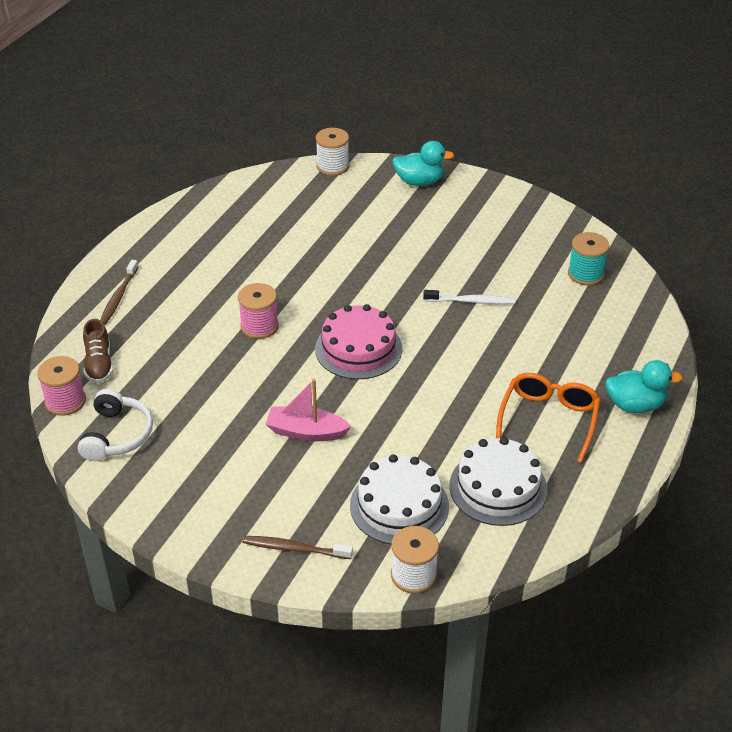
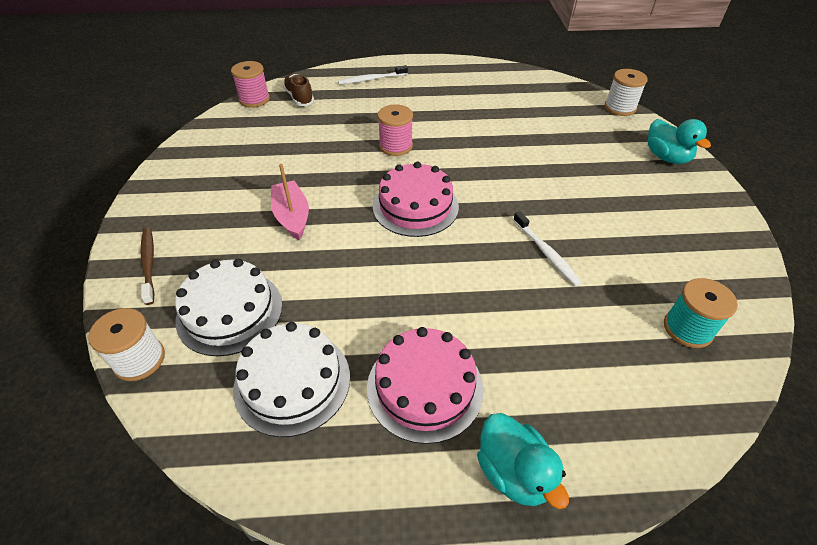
camera: 60 degrees right, 5 degrees up
(99, 364) = (299, 97): brown shoe -> brown shoe turned 105 degrees clockwise
(117, 435) = (234, 131): white headphones -> none
(118, 297) = (371, 79): brown toothbrush -> white toothbrush
(548, 419) = (425, 387): orange glasses -> pink cake

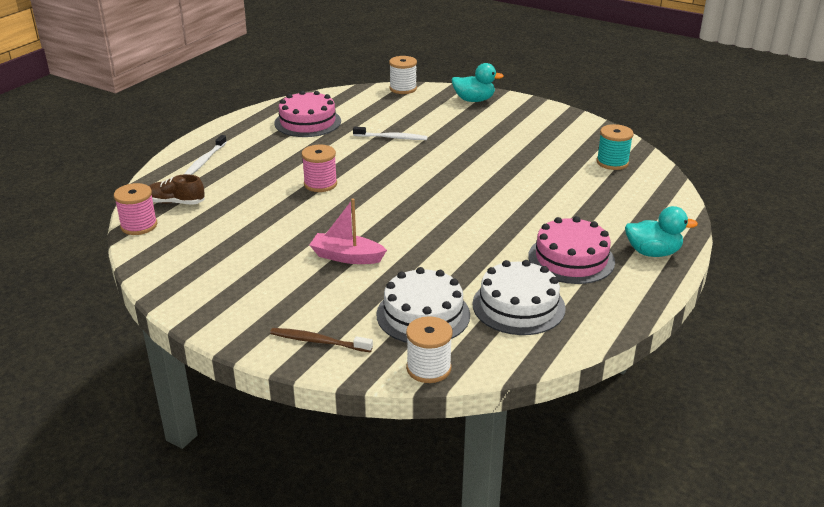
camera: 55 degrees left, 15 degrees down
(415, 206) = (404, 202): pink cake -> pink cake (307, 122)
(546, 253) = (509, 176): white toothbrush -> white toothbrush (392, 138)

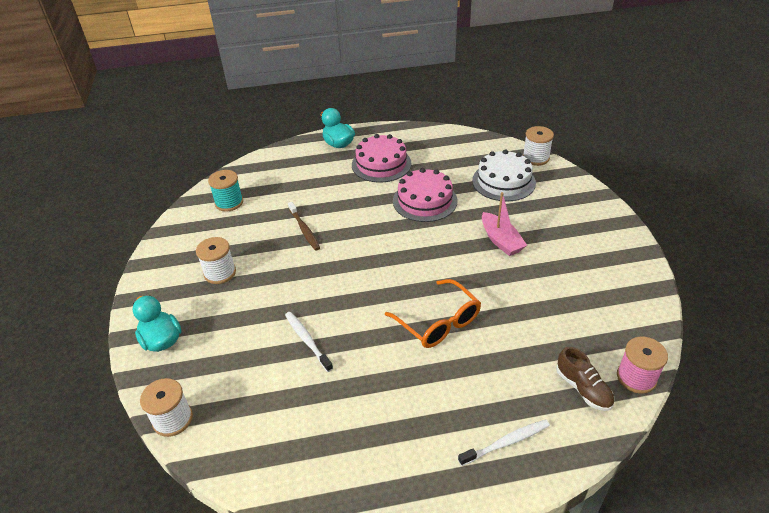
camera: 130 degrees left, 10 degrees up
(307, 122) = (339, 433): pink cake -> pink cake (425, 201)
(318, 341) = (577, 199): brown toothbrush -> brown toothbrush (304, 230)
(320, 184) = (438, 322): pink spool -> orange glasses
(515, 133) = (220, 273): none -> white spool
(518, 306) = (450, 159): white cake -> none

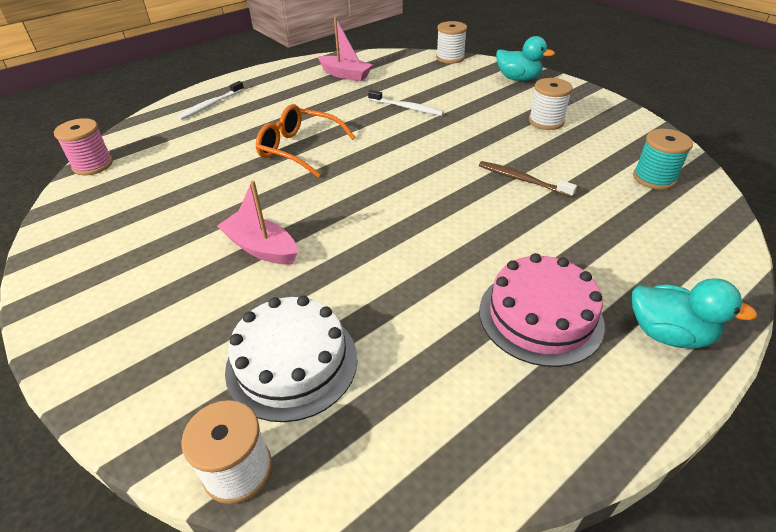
camera: 150 degrees right, 0 degrees up
(319, 440) = (345, 75): none -> pink boat
(425, 201) = (407, 271): pink cake -> none
(583, 388) = (147, 145): brown shoe -> none

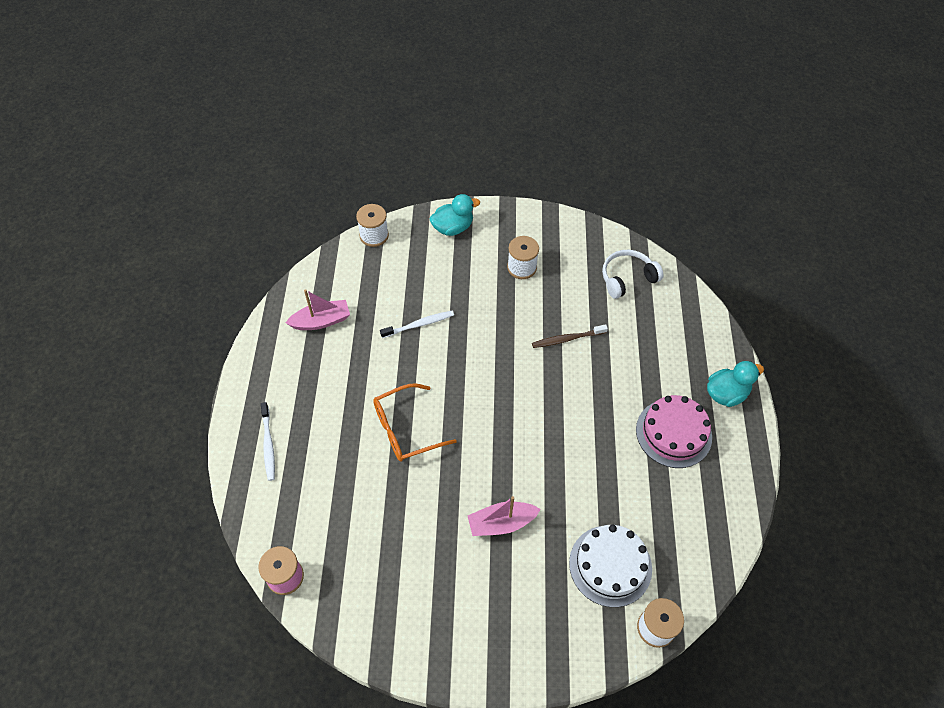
camera: 50 degrees left, 15 degrees up
(654, 178) = (627, 278): turquoise spool -> white headphones

